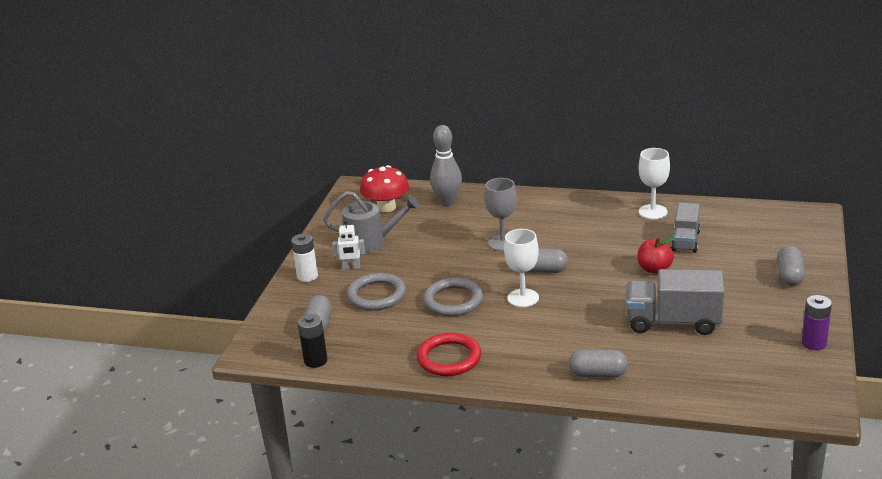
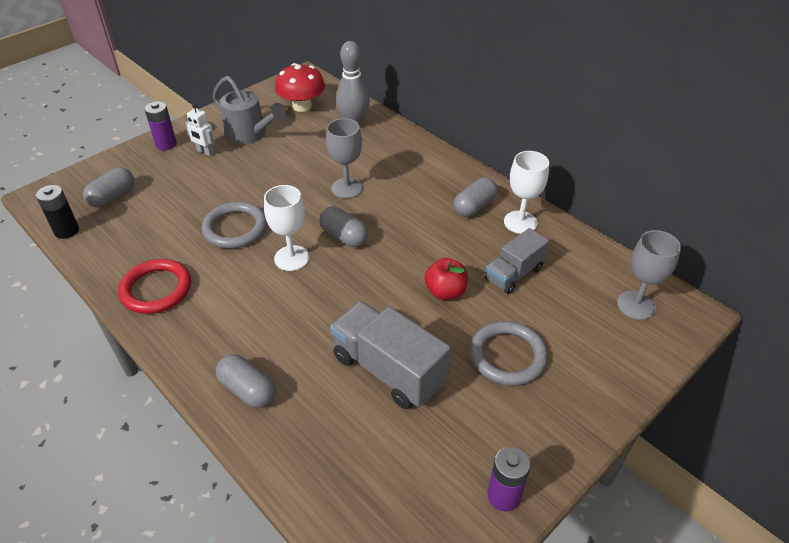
camera: 30 degrees right, 15 degrees up
(307, 276) = (166, 144): white battery -> purple battery
(376, 295) = (188, 190): grey ring -> grey ring (507, 356)
(778, 224) = (636, 305): none -> grey goblet
(789, 276) = (577, 382): grey capsule -> grey capsule (474, 206)

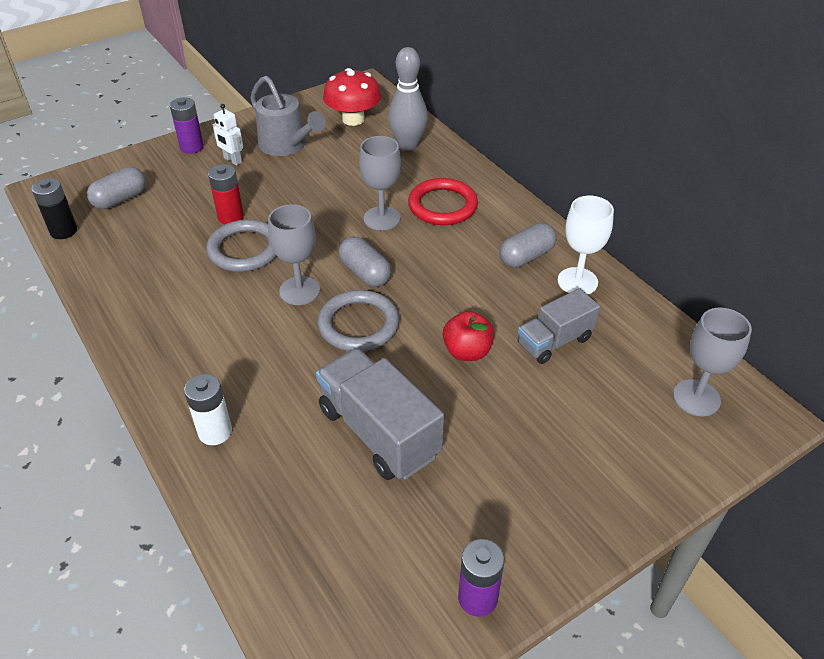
camera: 10 degrees right, 0 degrees up
(156, 289) = (143, 307): red ring -> red ring (442, 205)
(215, 201) = (230, 217): none -> red battery
(247, 390) = (215, 432): grey capsule -> white battery
(291, 258) = (299, 291): white goblet -> grey goblet
(507, 356) = (523, 436): grey ring -> grey ring (358, 324)

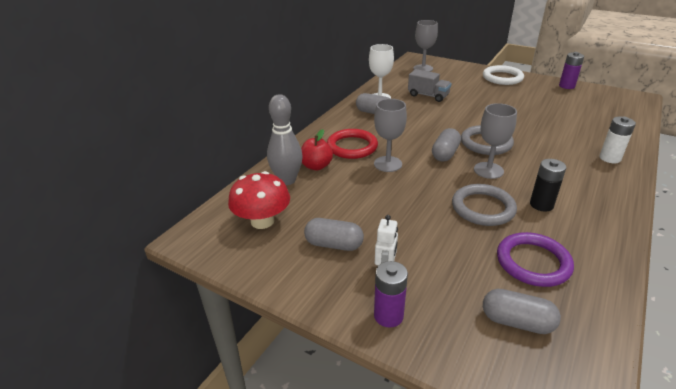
camera: 115 degrees left, 10 degrees down
(63, 231) = (601, 337): black battery -> black battery (541, 204)
(153, 240) = (533, 262): none -> purple ring
(230, 217) = (458, 232): red battery -> none
(287, 146) = (334, 244): grey watering can -> grey capsule
(379, 432) = (537, 119): grey truck -> none
(467, 351) = (462, 112): red apple -> red apple (316, 166)
(583, 504) = (502, 78): none -> white ring

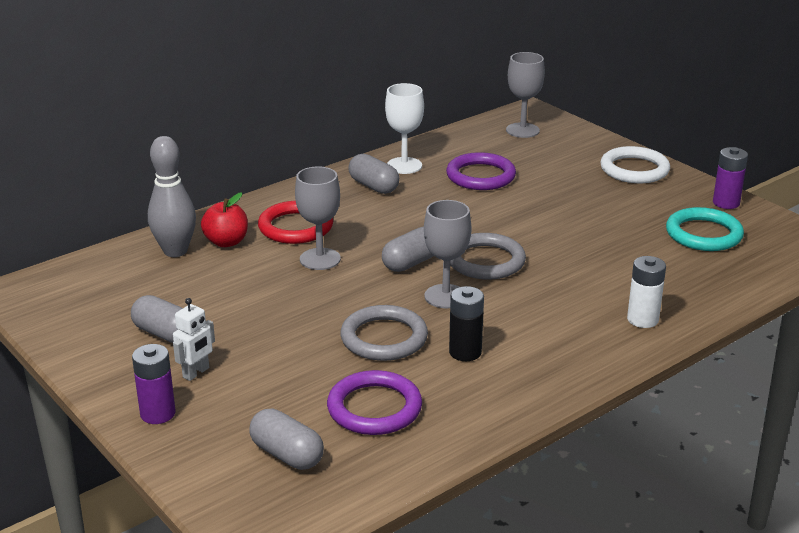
camera: 20 degrees right, 5 degrees down
(262, 221) = (107, 291): red mushroom -> none
(428, 96) = (480, 176): grey truck -> purple ring
(577, 104) = (703, 234): none -> turquoise ring

